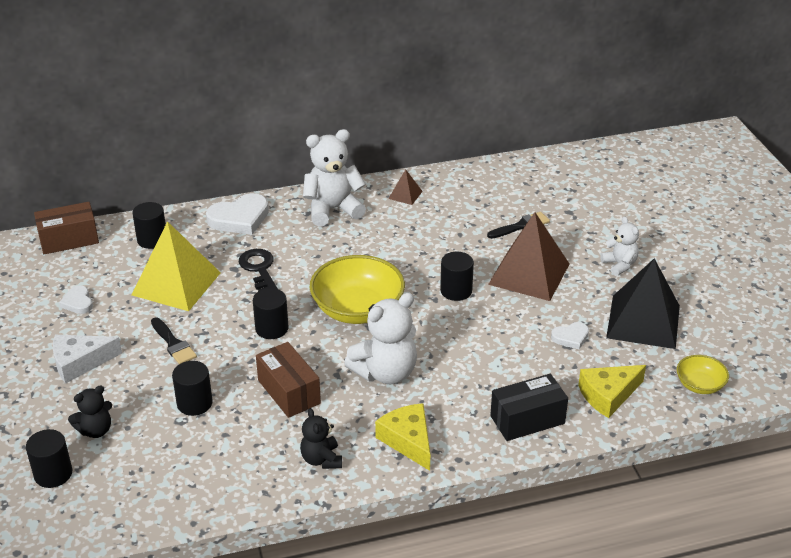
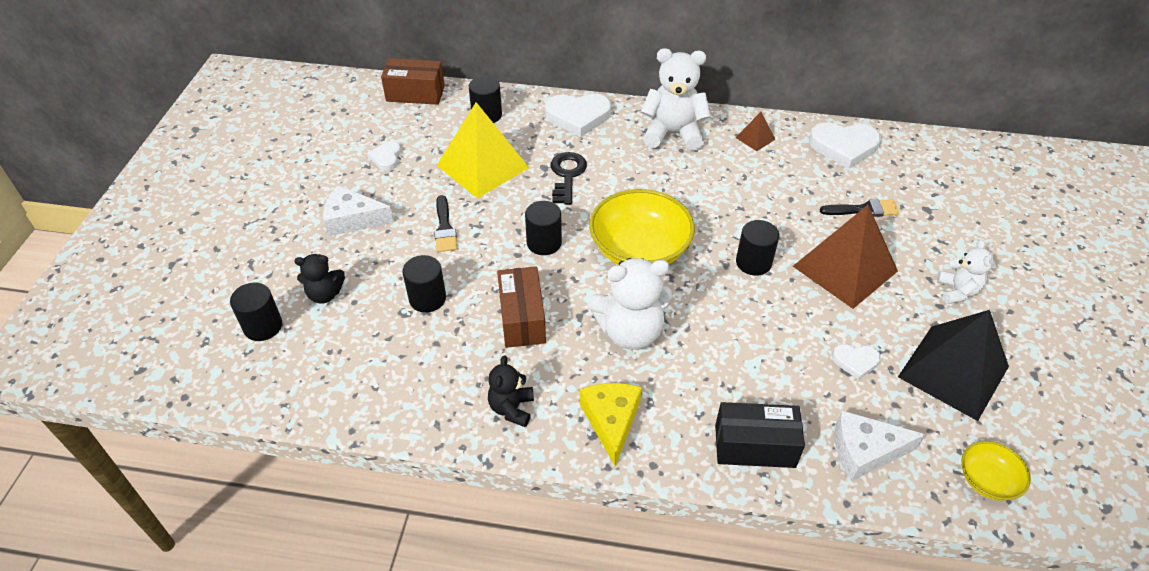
camera: 25 degrees right, 10 degrees up
(481, 182) = (843, 147): none -> white heart
(608, 395) = (865, 451): yellow cheese -> white cheese

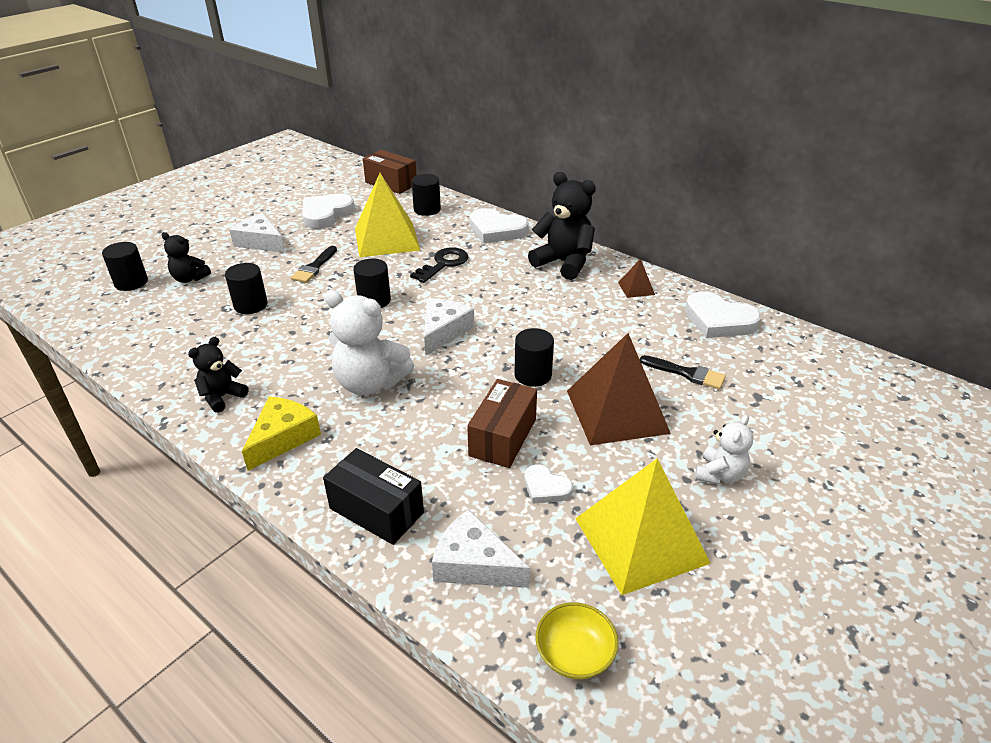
camera: 30 degrees right, 10 degrees down
(386, 158) = (326, 214): white heart -> white heart, size x1.85
(522, 318) = (300, 342): brown box -> brown box (503, 437)
(639, 250) = (444, 331): yellow bowl -> white cheese
(673, 133) = (564, 263): white teddy bear -> black teddy bear
(953, 371) = (641, 540): black pyramid -> yellow pyramid

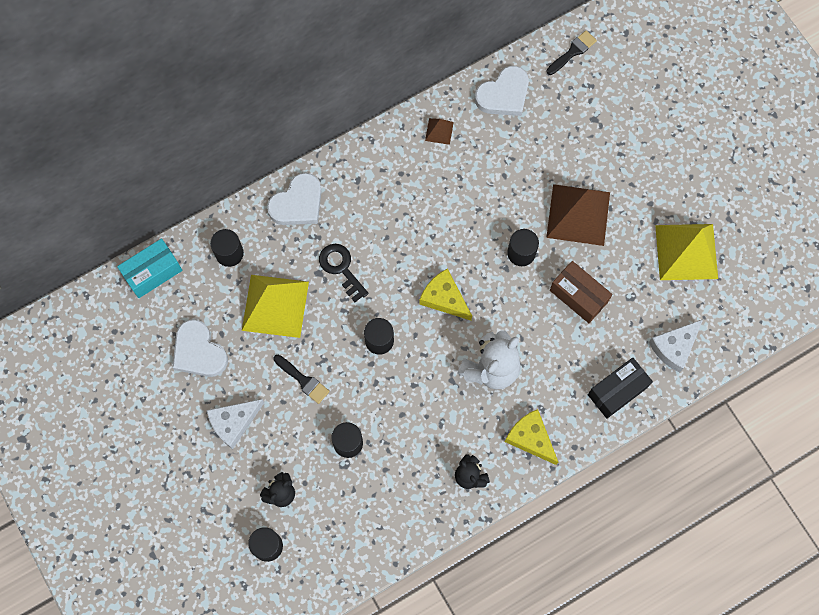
camera: 70 degrees left, 35 degrees up
(391, 183) = (153, 272): brown box -> turquoise box
(444, 331) = (444, 298): white cheese -> yellow cheese
(545, 487) = (631, 287): white heart -> none
(564, 263) = (379, 169): black teddy bear -> none
(574, 653) = (744, 316): yellow bowl -> none
(687, 373) = (556, 150): black brush -> black brush (572, 52)
(719, 474) = (653, 183): white teddy bear -> none

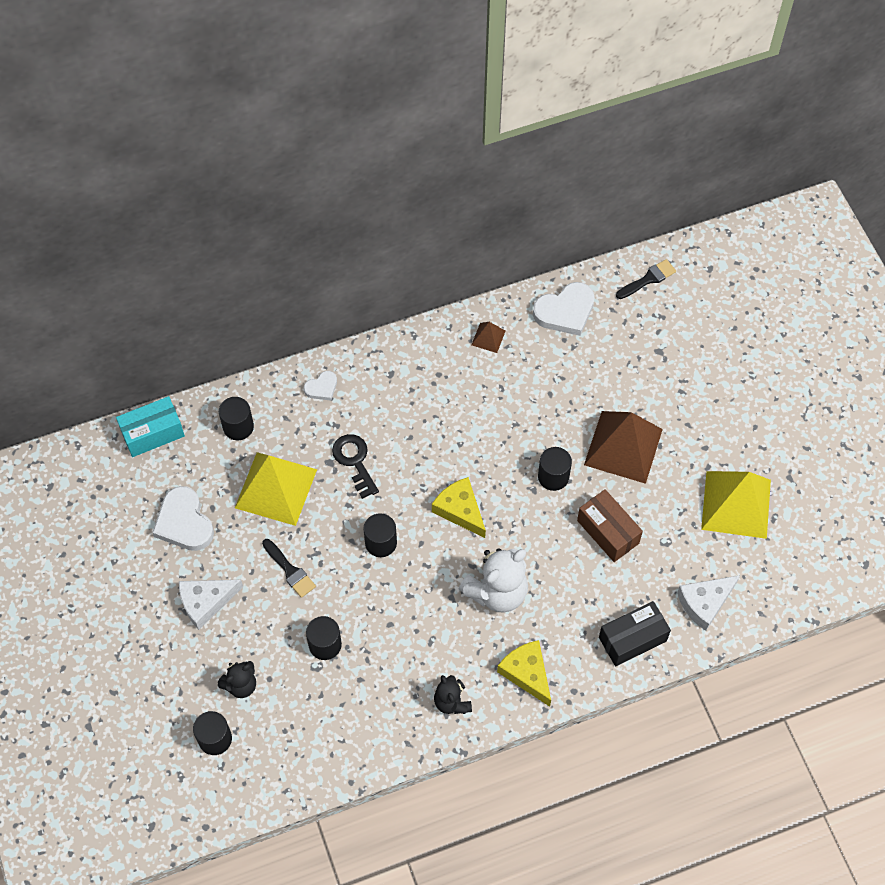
camera: 10 degrees right, 10 degrees down
(297, 203) = (321, 387): white heart -> white heart, size x0.54

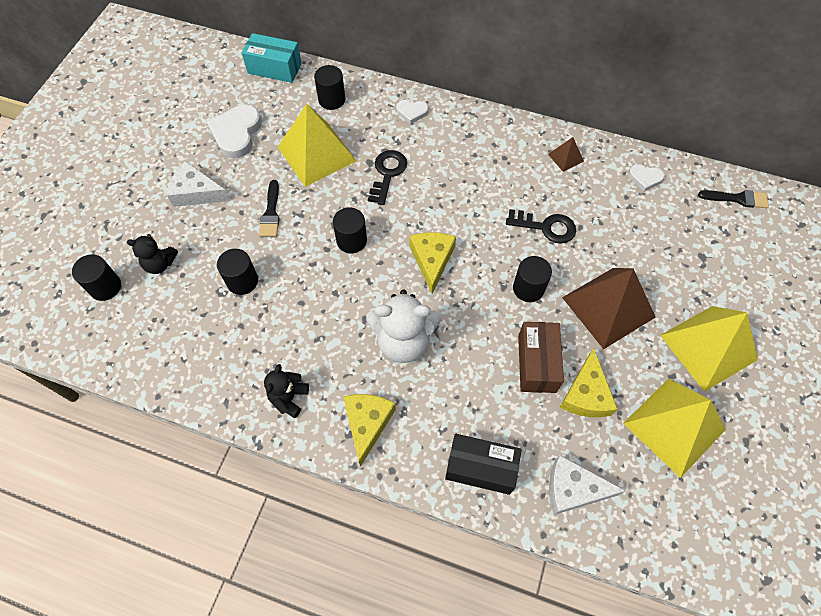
camera: 40 degrees right, 0 degrees up
(524, 414) = (546, 227): none -> black key
(565, 311) = (645, 178): white heart -> white heart, size x0.54
(660, 528) = (586, 394): none -> yellow cheese
(715, 425) = (708, 347): none -> yellow pyramid

